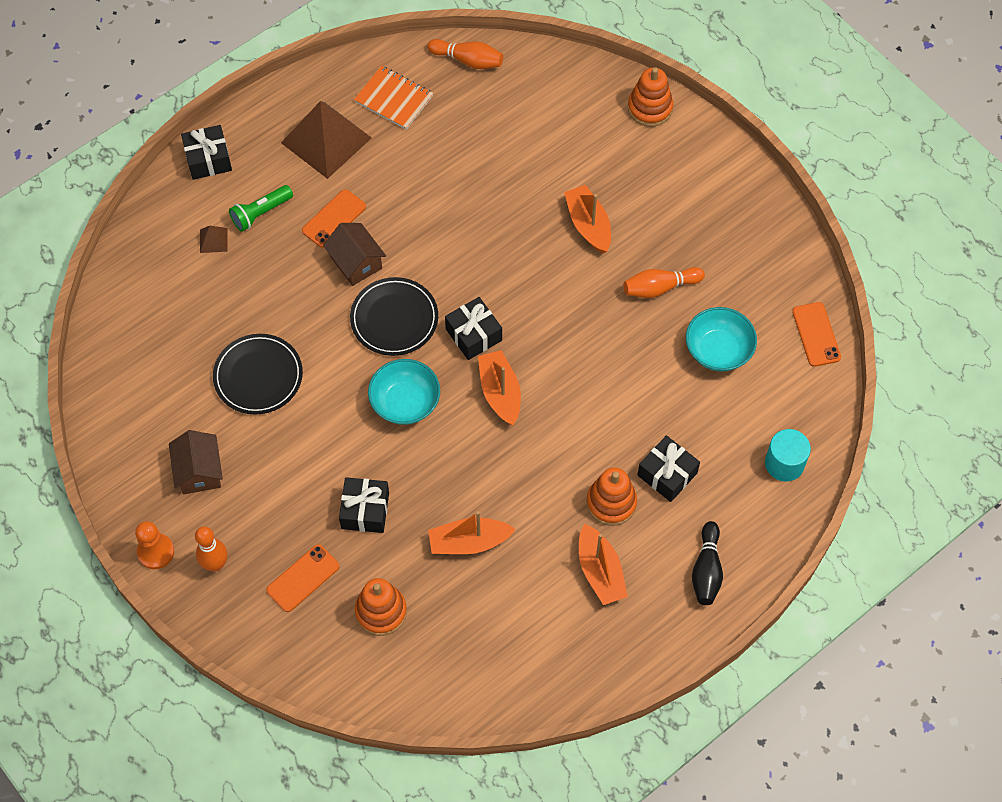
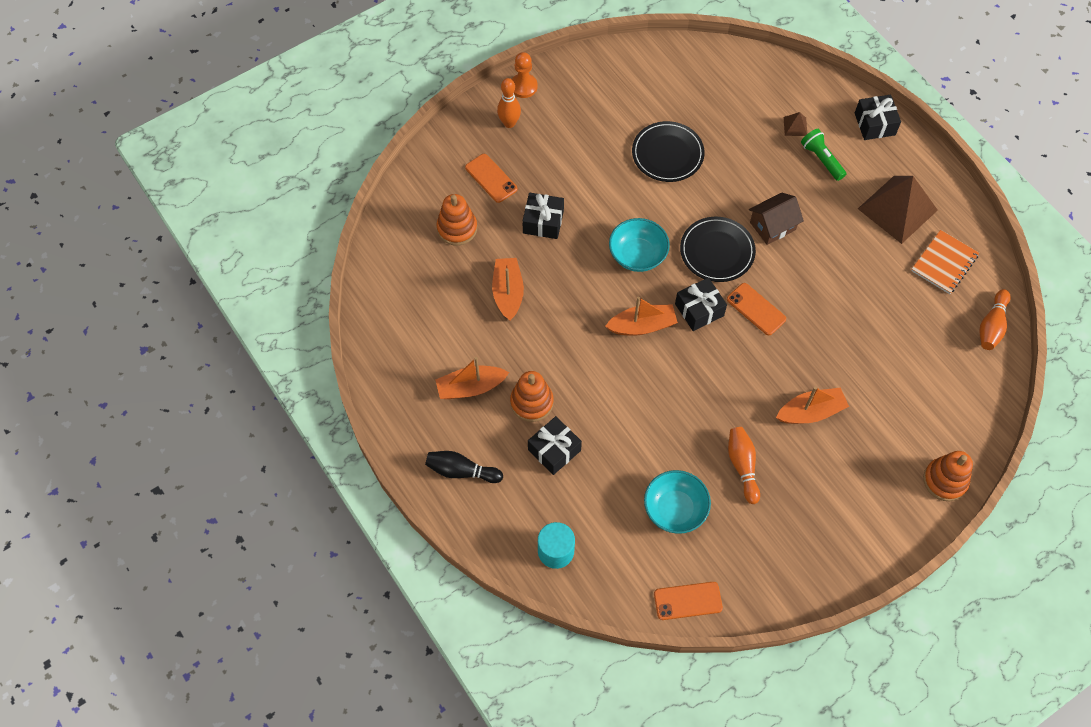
camera: 95 degrees right, 0 degrees up
(199, 471) = (587, 114): brown house -> none
(334, 219) = (816, 212): orange phone -> orange phone (756, 309)

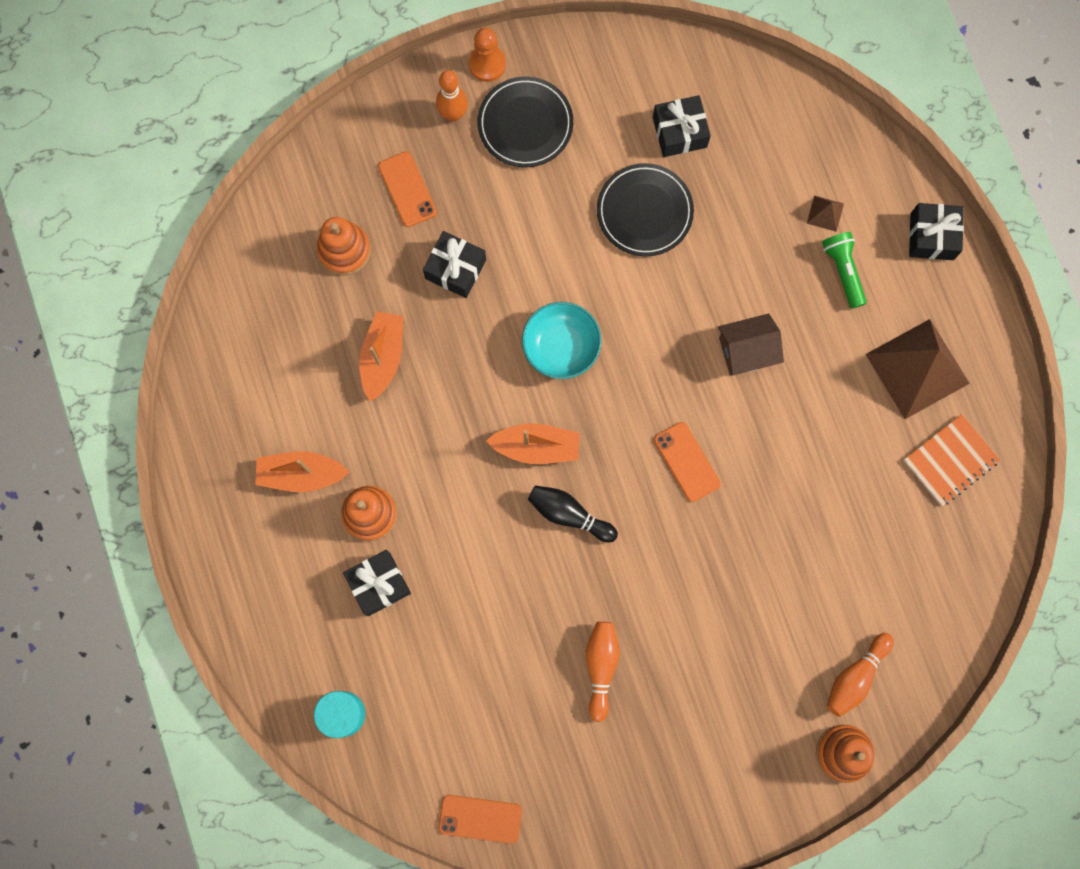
camera: 15 degrees right, 15 degrees up
(461, 471) = (260, 581): black bowling pin -> black bowling pin (569, 514)
(675, 509) = (501, 700): turquoise bowl -> none
(699, 310) = (615, 444): black gift -> black gift (679, 132)
(717, 251) = (663, 368): black plate -> black plate (525, 124)
(810, 412) = (708, 619): orange boat -> none
(991, 326) = (979, 564): orange bowling pin -> orange bowling pin (855, 676)

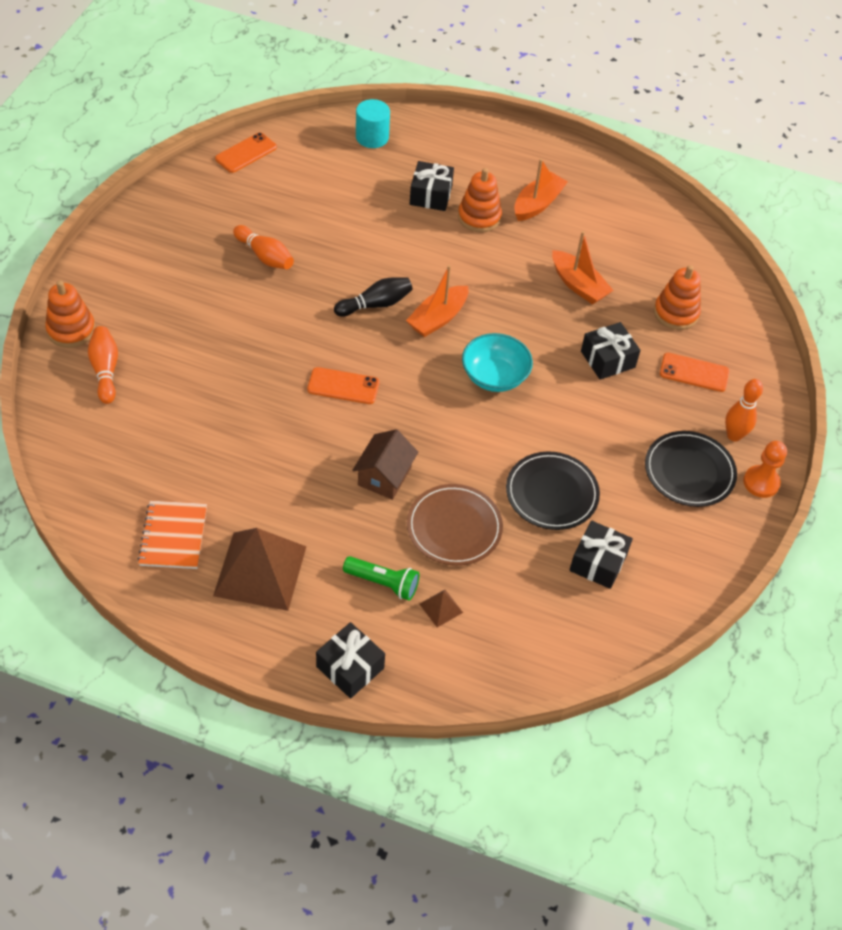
camera: 125 degrees right, 25 degrees down
(745, 259) = (454, 527): none -> brown plate

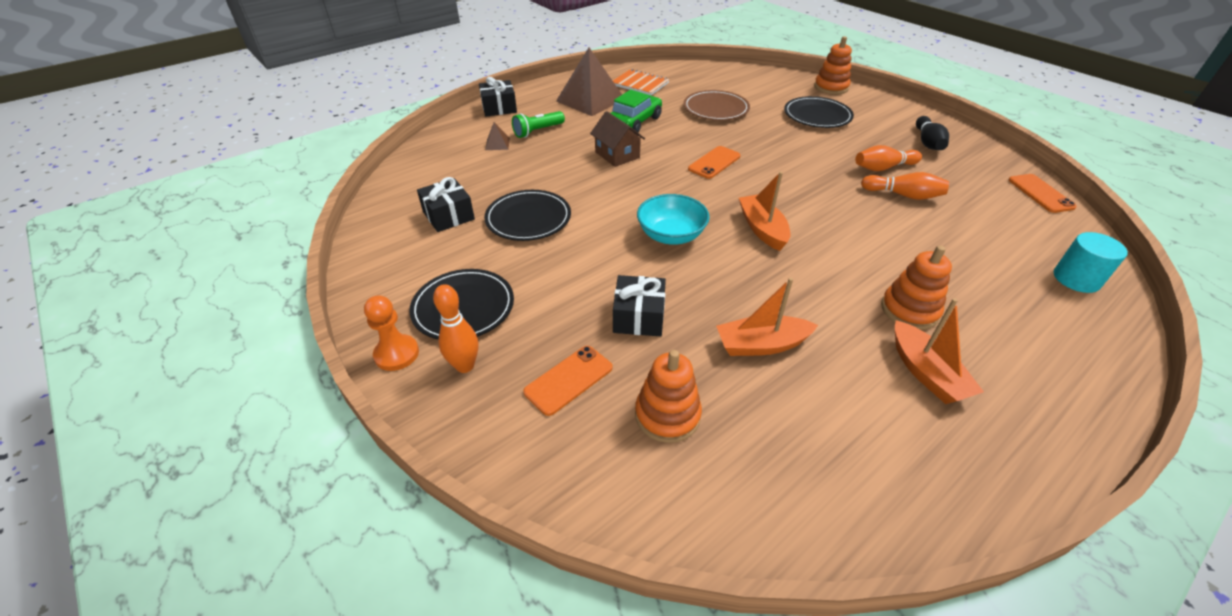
camera: 125 degrees right, 10 degrees down
(105, 370) = (787, 90): orange bowling pin -> orange bowling pin (903, 195)
(168, 327) = (817, 115): none -> black plate
(293, 493) = (635, 122): none -> green car
(375, 304) = (798, 202): black bowling pin -> black bowling pin (927, 142)
(430, 195) = (958, 287): black gift -> none
(454, 527) = (548, 167): brown plate -> brown plate (716, 109)

